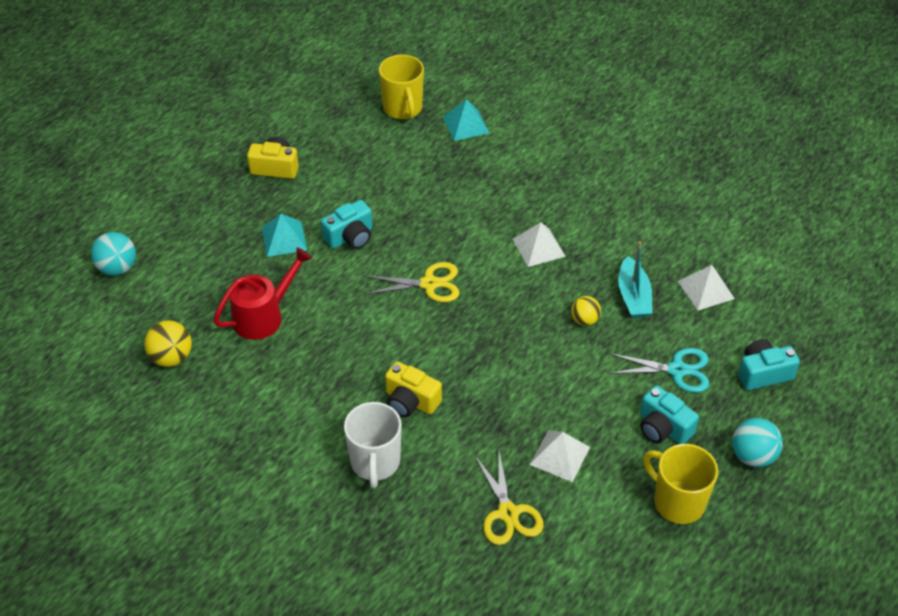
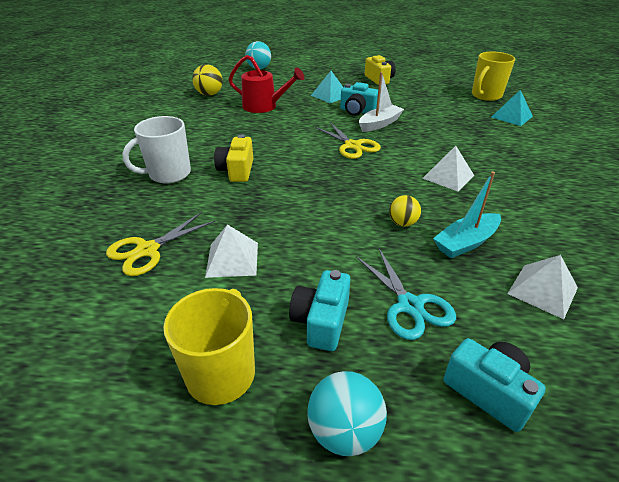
camera: 60 degrees right, 10 degrees down
(398, 236) = (379, 124): none -> white boat

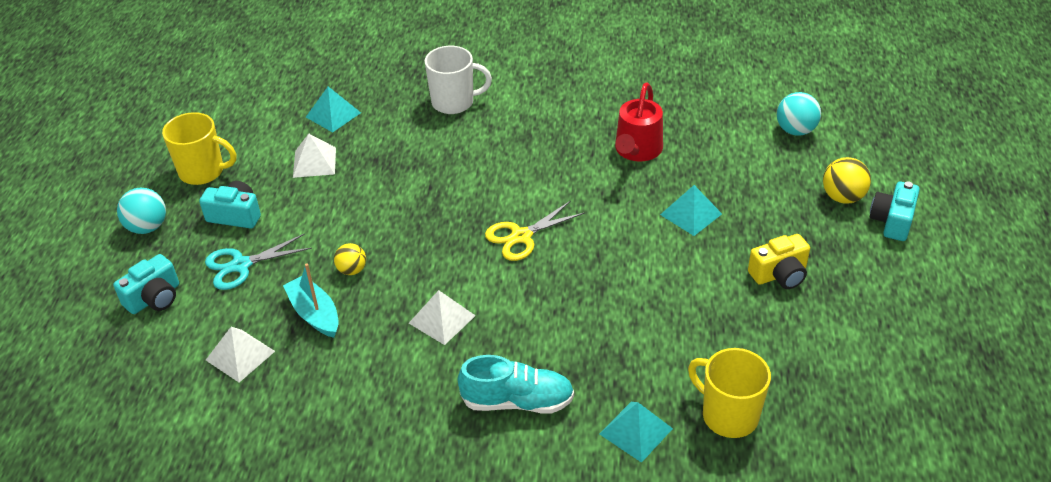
camera: 90 degrees right, 5 degrees up
(147, 250) = (333, 114): yellow scissors -> turquoise pyramid
(168, 174) = (454, 102): white mug -> white mug turned 120 degrees clockwise
(209, 94) = (672, 96): yellow ball -> yellow ball (842, 197)
(237, 170) = (460, 147): yellow camera -> none
(357, 111) = (633, 243): turquoise camera -> turquoise camera (892, 221)
(379, 124) = (590, 265): white boat -> none
(511, 149) = (517, 401): none -> turquoise shoe

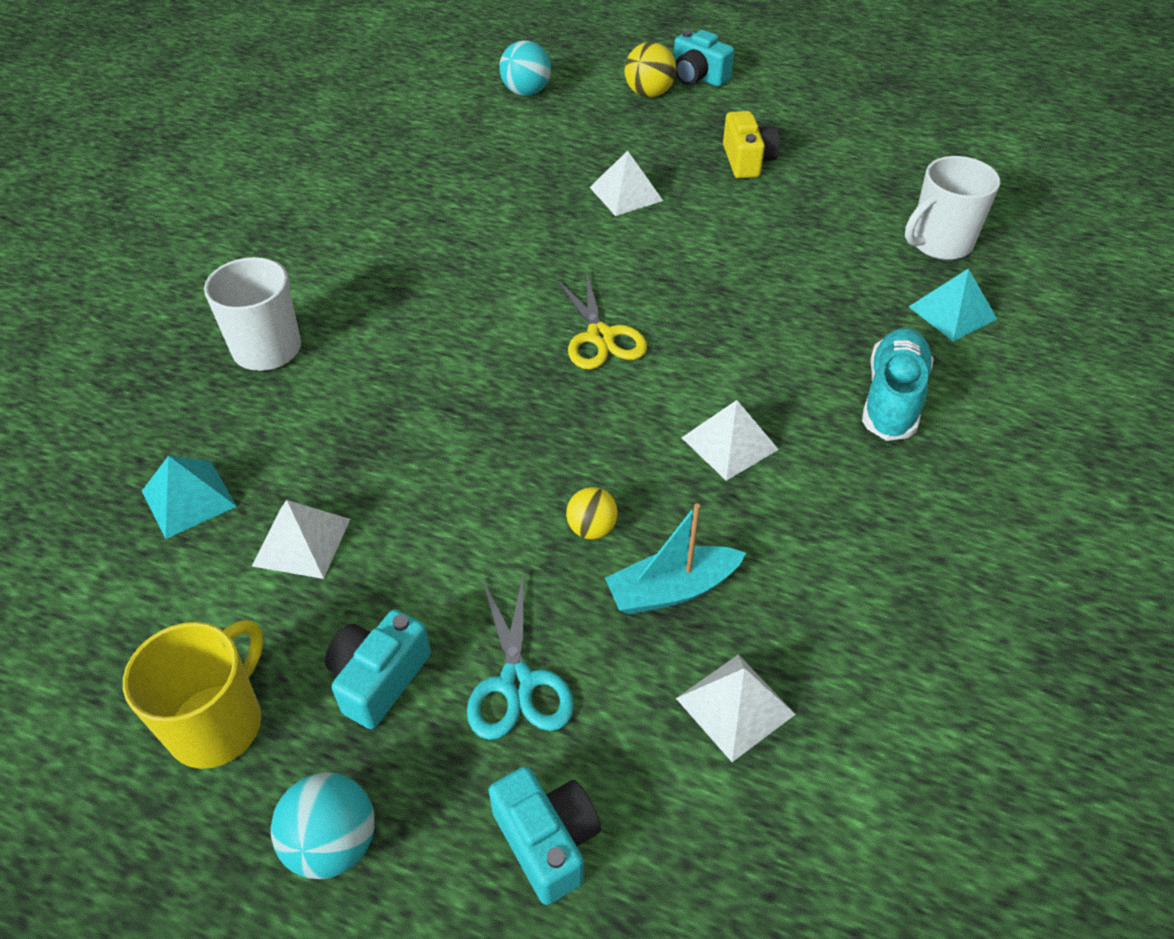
camera: 75 degrees left, 5 degrees up
(637, 151) = (490, 206): red watering can -> none
(691, 214) = (626, 194): turquoise pyramid -> white pyramid
(728, 415) = (939, 243): yellow mug -> white mug

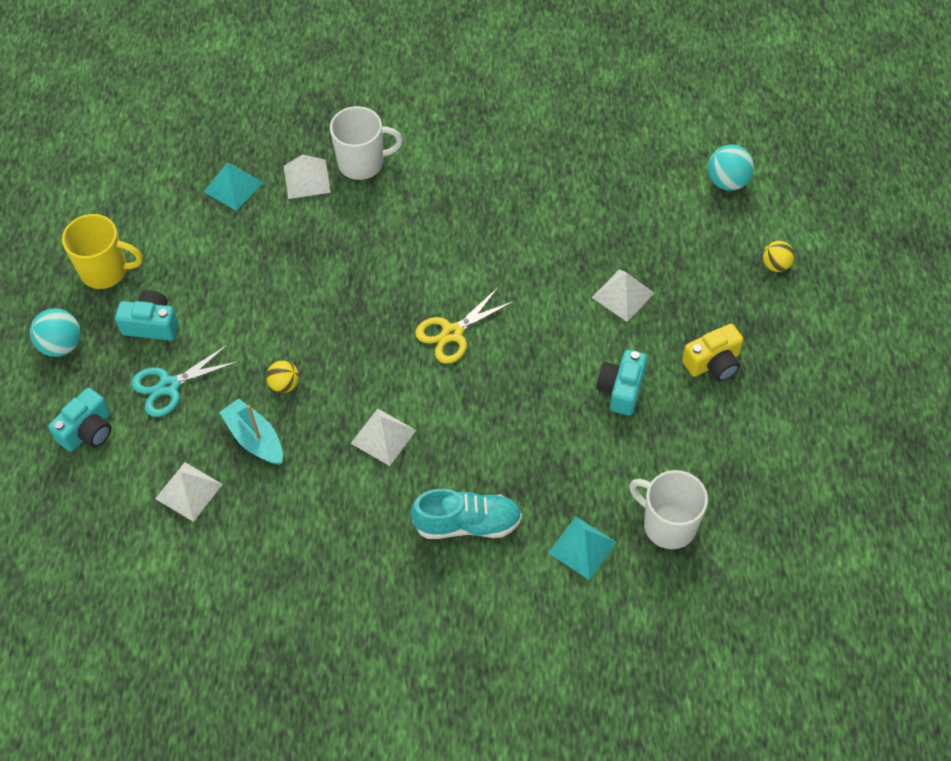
camera: 70 degrees right, 10 degrees up
(302, 542) = (223, 251): white pyramid -> white pyramid (307, 179)
(649, 94) = (775, 265): yellow ball -> yellow ball, size x0.66
(698, 77) = (825, 292): turquoise camera -> turquoise camera (621, 389)

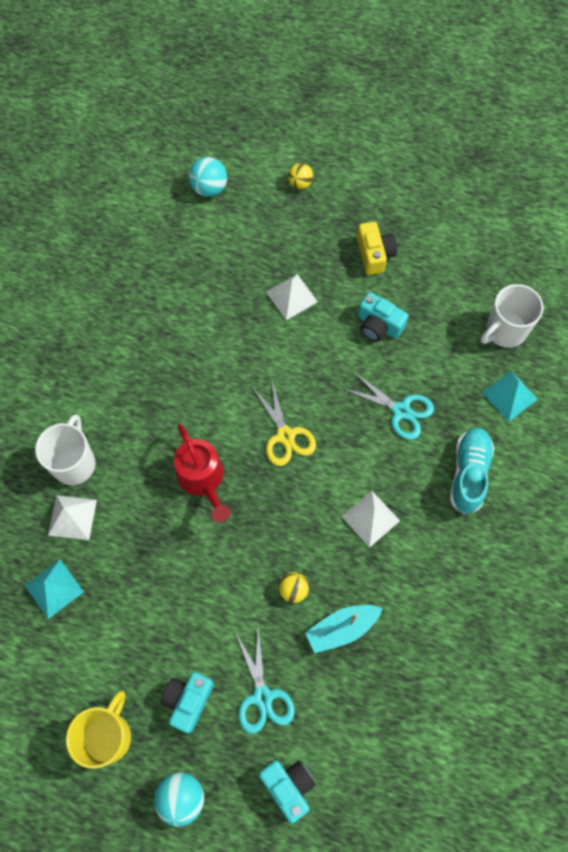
camera: 75 degrees left, 10 degrees up
(189, 491) = (379, 700): white pyramid -> none
(379, 273) = (203, 479): none -> red watering can
(521, 437) = (401, 411): none -> turquoise scissors

